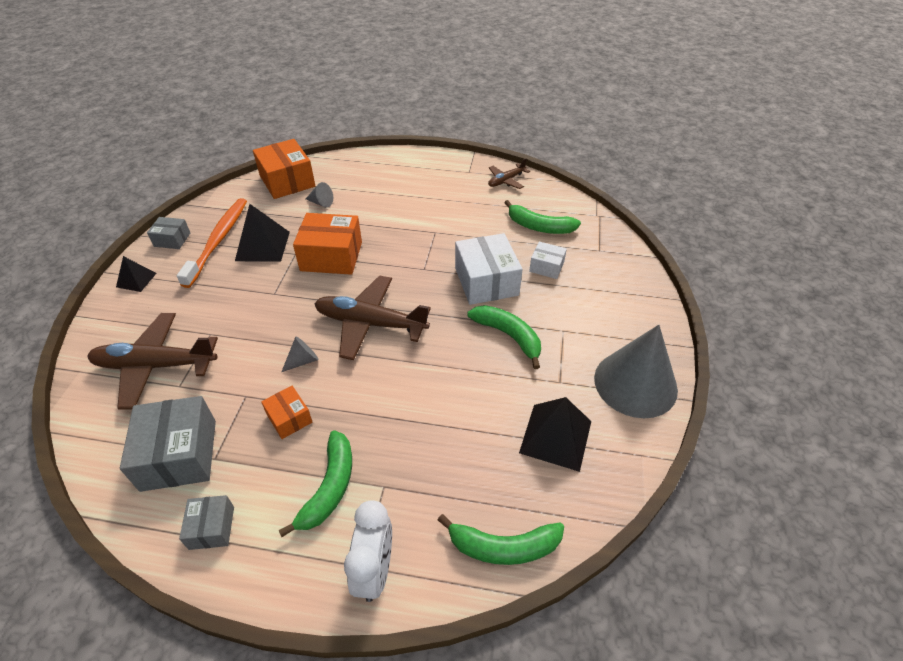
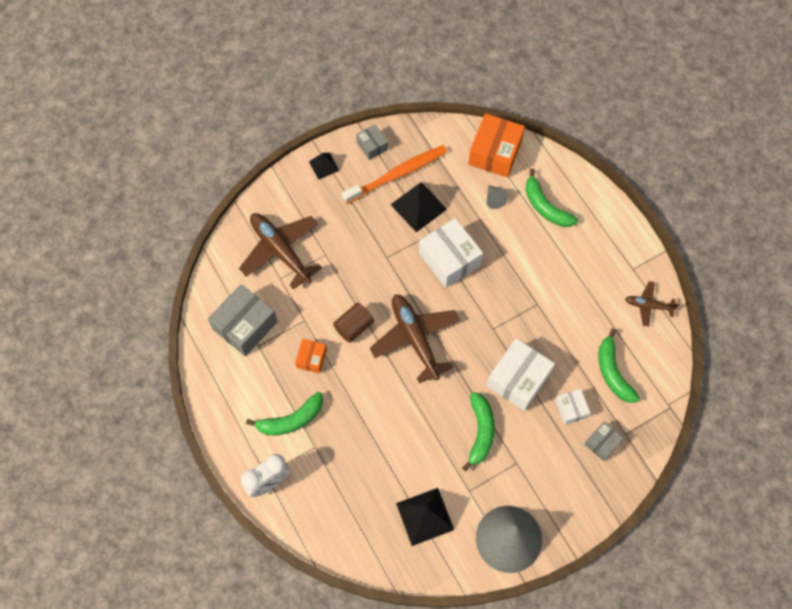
camera: 50 degrees right, 20 degrees up
(212, 528) = (225, 384): grey box -> grey box (602, 443)
(303, 360) = (354, 327): grey cone -> brown cylinder
(331, 256) = (449, 259): orange box -> white box
(503, 546) = (332, 536): green banana -> green banana (545, 206)

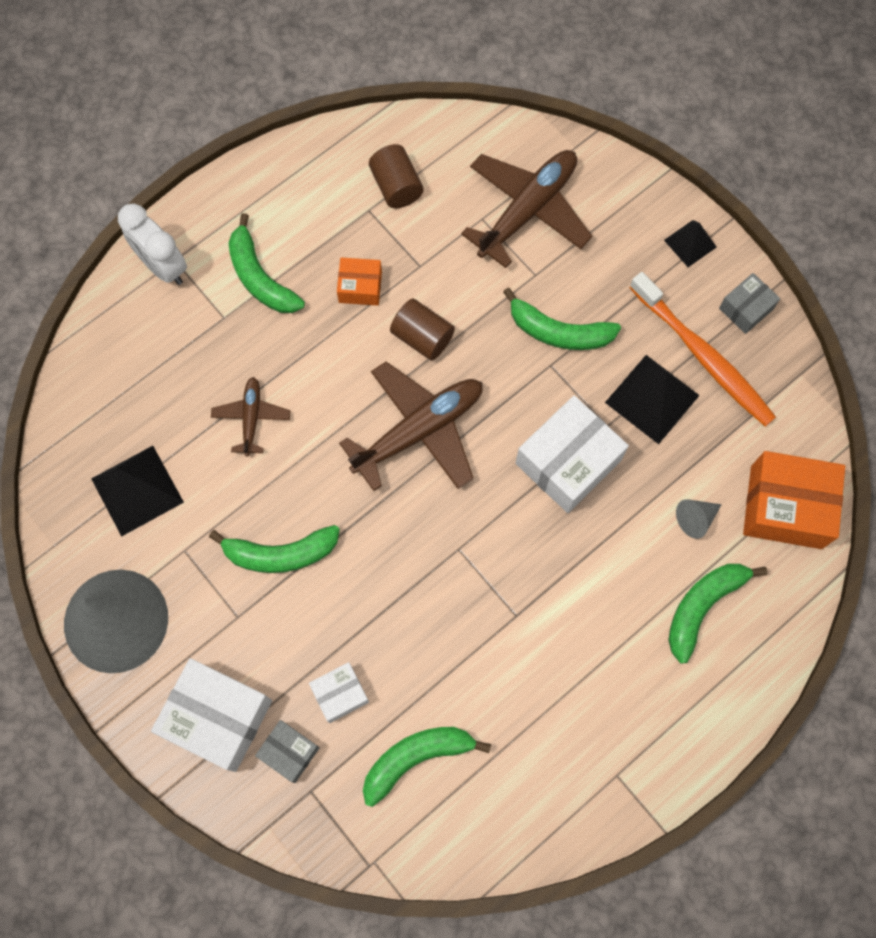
camera: 80 degrees right, 5 degrees up
(245, 325) = (396, 186): grey box -> brown cylinder
(366, 248) = (558, 331): none -> green banana
(518, 379) = (377, 601): white box -> white box (218, 717)
(648, 306) = (551, 810): brown plane -> brown plane (251, 418)

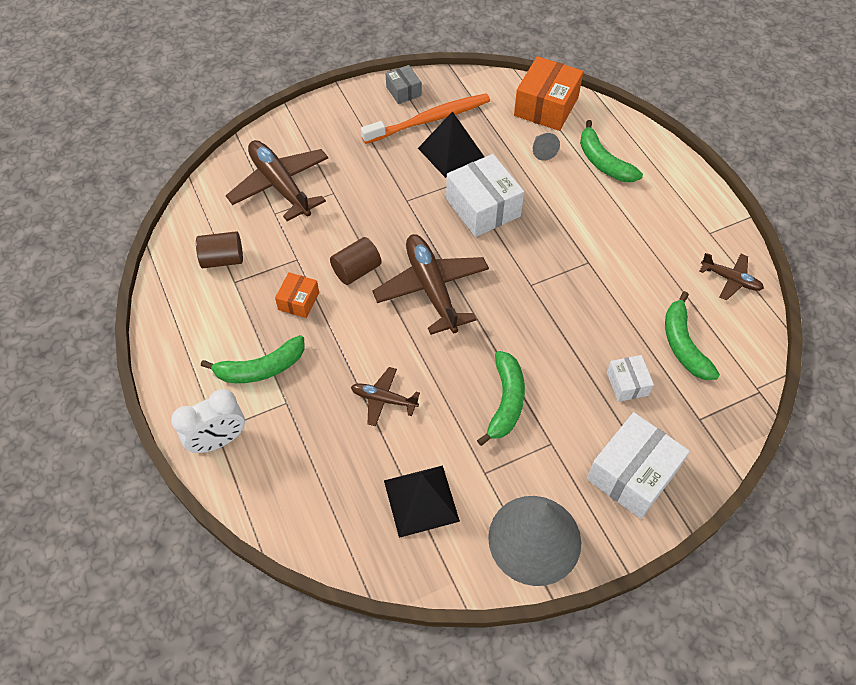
camera: 75 degrees left, 15 degrees down
(289, 752) = (667, 428): grey box -> none
(541, 812) = (730, 279): none -> brown plane
(558, 331) = (383, 190): green banana -> none
(690, 243) = (345, 106): black pyramid -> none

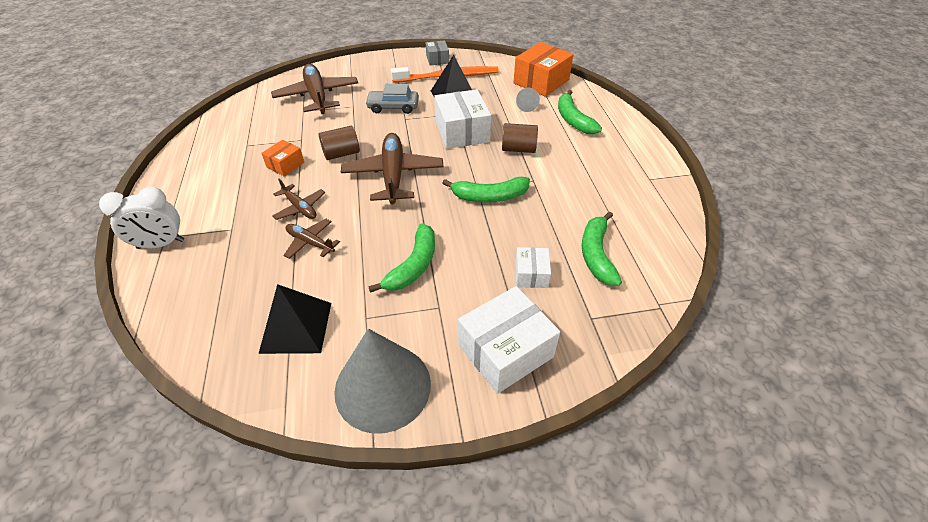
camera: 15 degrees right, 10 degrees down
(223, 259) = (247, 131): brown cylinder -> brown cylinder (518, 149)
(261, 368) = (227, 202): green banana -> green banana (489, 196)
(384, 185) = (393, 107): none -> grey car
(730, 279) = (658, 214): brown plane -> brown plane (300, 208)

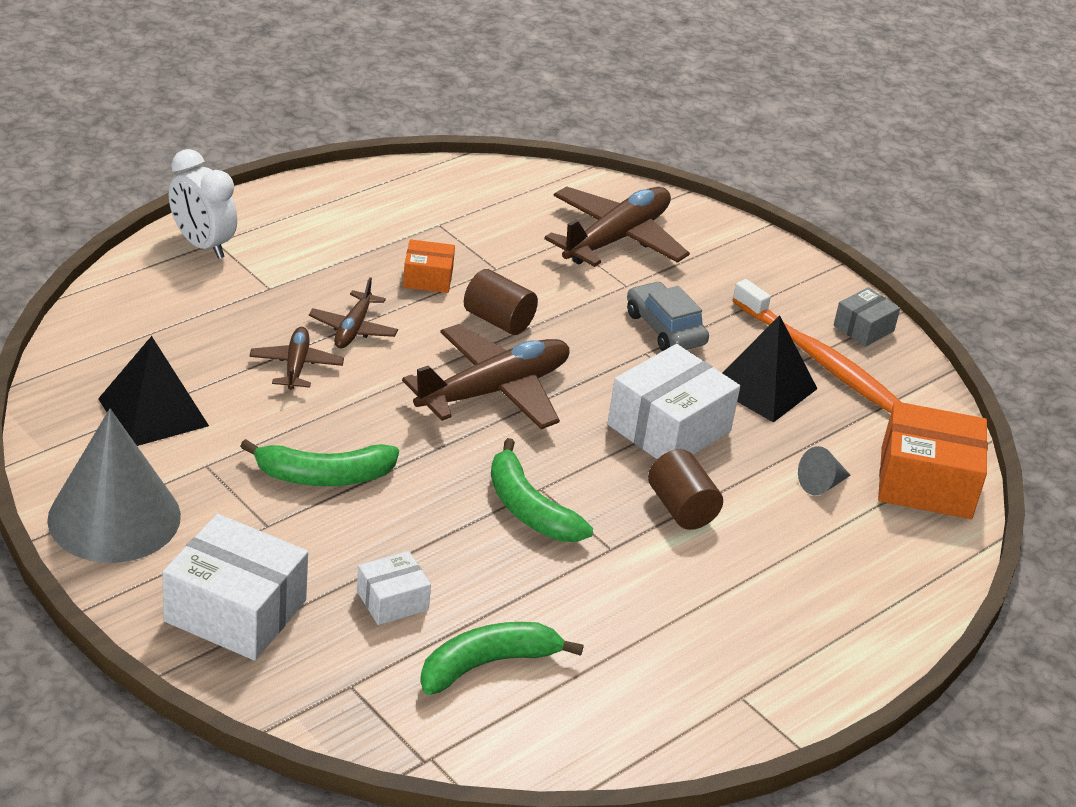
camera: 55 degrees right, 10 degrees down
(573, 120) = (836, 557): green banana -> none

